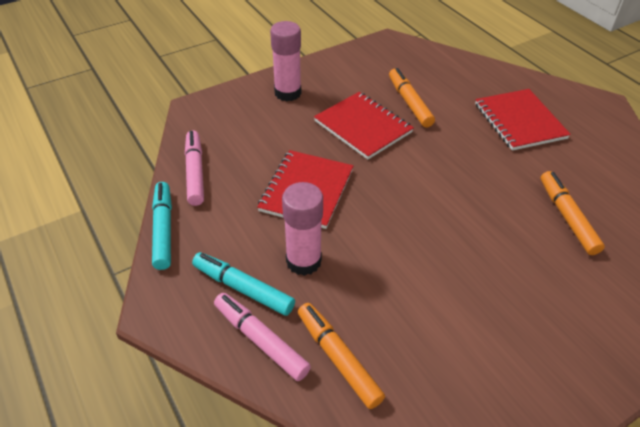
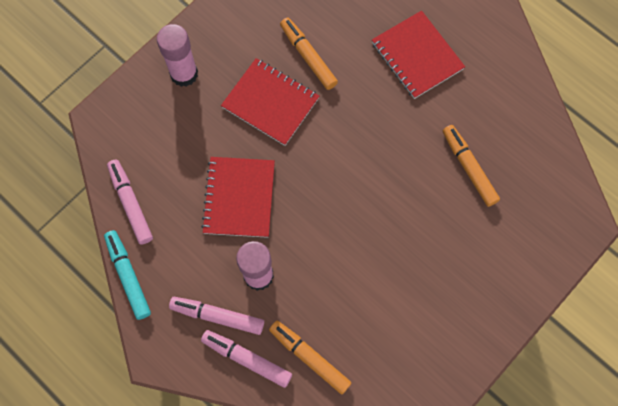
camera: 15 degrees left, 25 degrees up
(243, 289) = (218, 316): turquoise marker -> pink marker

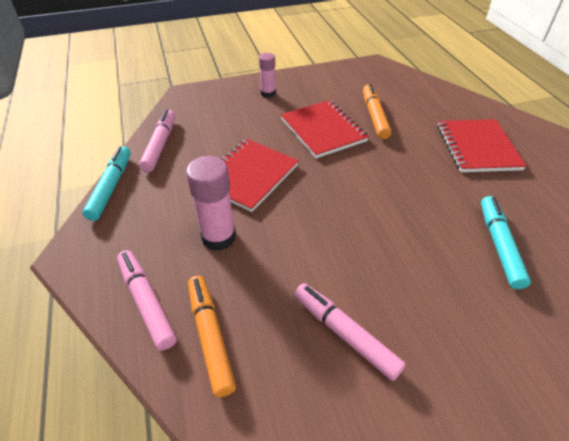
camera: 30 degrees right, 25 degrees down
(184, 74) = (268, 93): pink glue stick -> pink glue stick, size x0.61
(218, 316) = (154, 251): pink marker -> pink marker (345, 334)
(469, 168) = (499, 246): orange marker -> turquoise marker

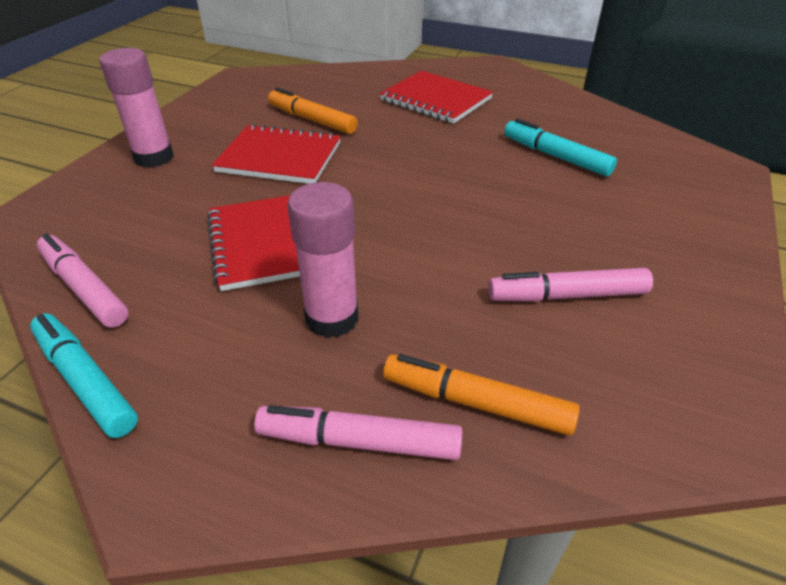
camera: 50 degrees left, 5 degrees down
(268, 93) = (154, 157): pink glue stick -> pink glue stick, size x1.63

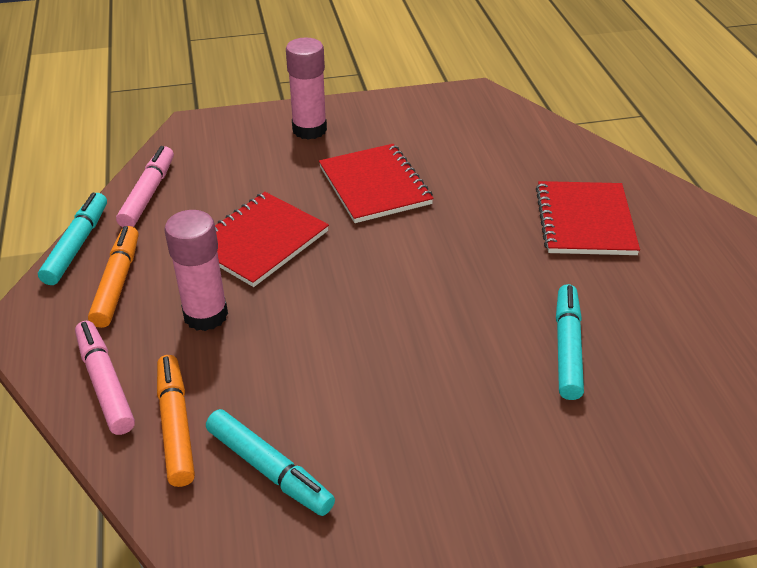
camera: 55 degrees right, 0 degrees up
(312, 120) = (452, 170): orange marker -> orange marker (117, 283)
(568, 295) = (338, 435): pink marker -> none
(582, 356) = (269, 469): none -> turquoise marker

